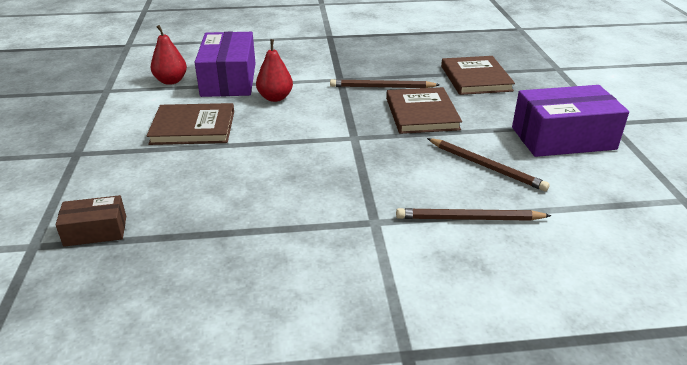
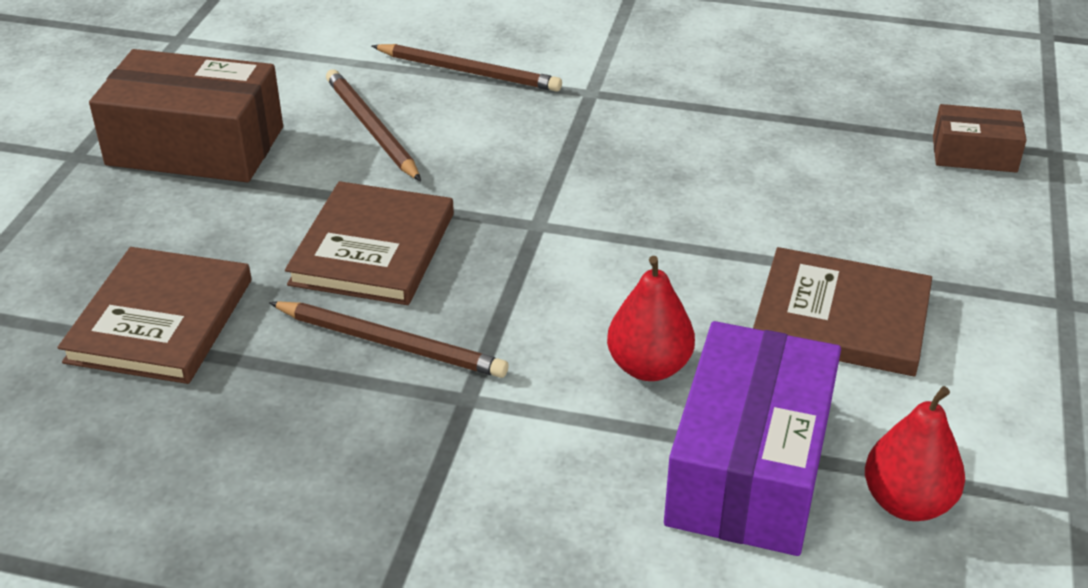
camera: 160 degrees left, 5 degrees up
(563, 138) = (195, 146): purple box -> brown box

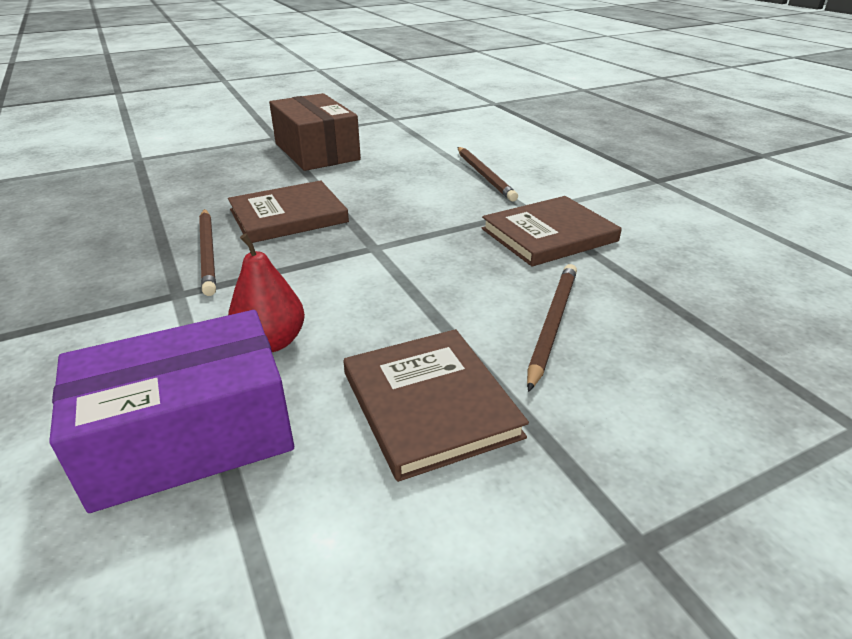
camera: 50 degrees right, 5 degrees down
(160, 320) = (170, 196): brown book -> brown book (549, 235)
(371, 129) = (392, 176): brown pencil -> brown pencil (552, 324)
(907, 502) = (207, 557): red pear -> none
(974, 154) = (760, 382): brown box -> none

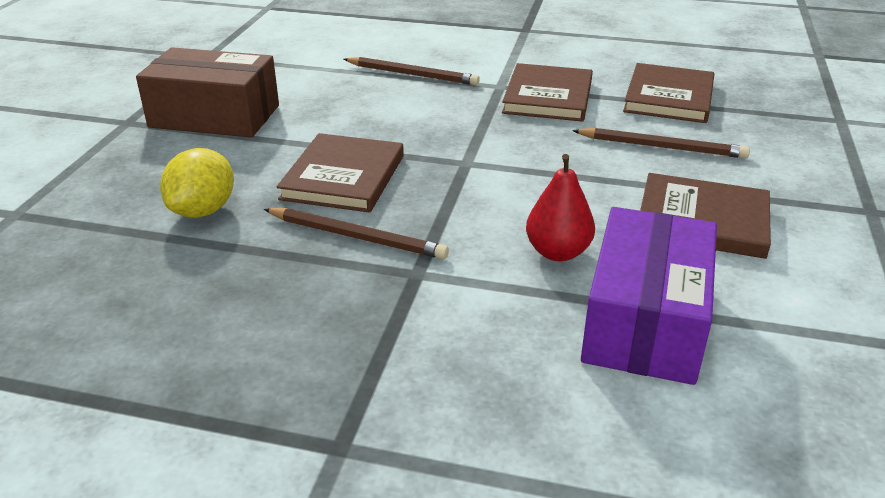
camera: 50 degrees left, 0 degrees up
(191, 196) = (203, 210): none -> yellow lemon
(552, 324) = (662, 147): brown pencil -> brown pencil turned 135 degrees clockwise
(668, 290) = (669, 97): none -> brown book

